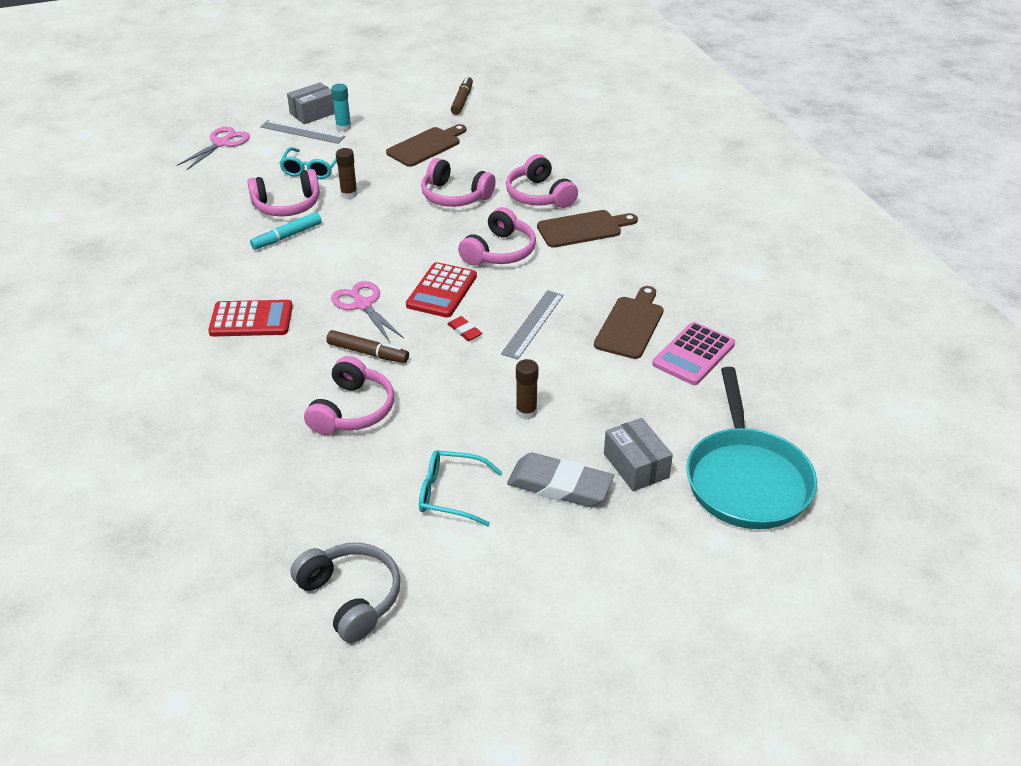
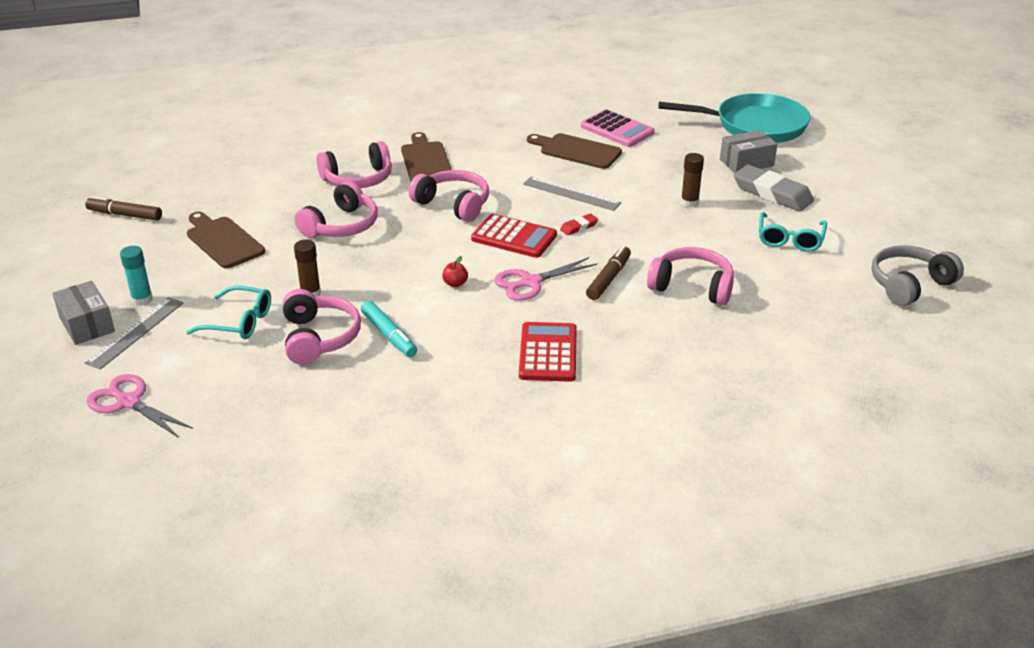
camera: 85 degrees left, 5 degrees down
(361, 263) = (455, 283): none -> red apple
(559, 485) = (772, 193): grey eraser -> grey eraser turned 75 degrees counterclockwise

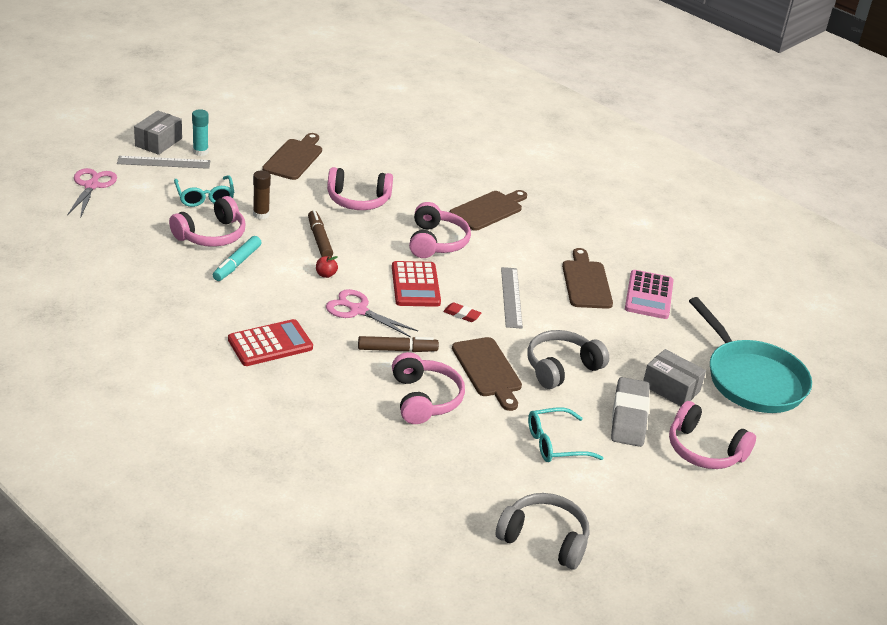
camera: 55 degrees right, 0 degrees up
(125, 215) = (291, 110): brown marker -> brown marker (319, 239)
(358, 179) = (430, 187): pink headphones -> pink headphones (704, 450)
(670, 240) = (488, 370): none -> brown cutting board
(689, 202) = (561, 368): brown glue stick -> grey headphones

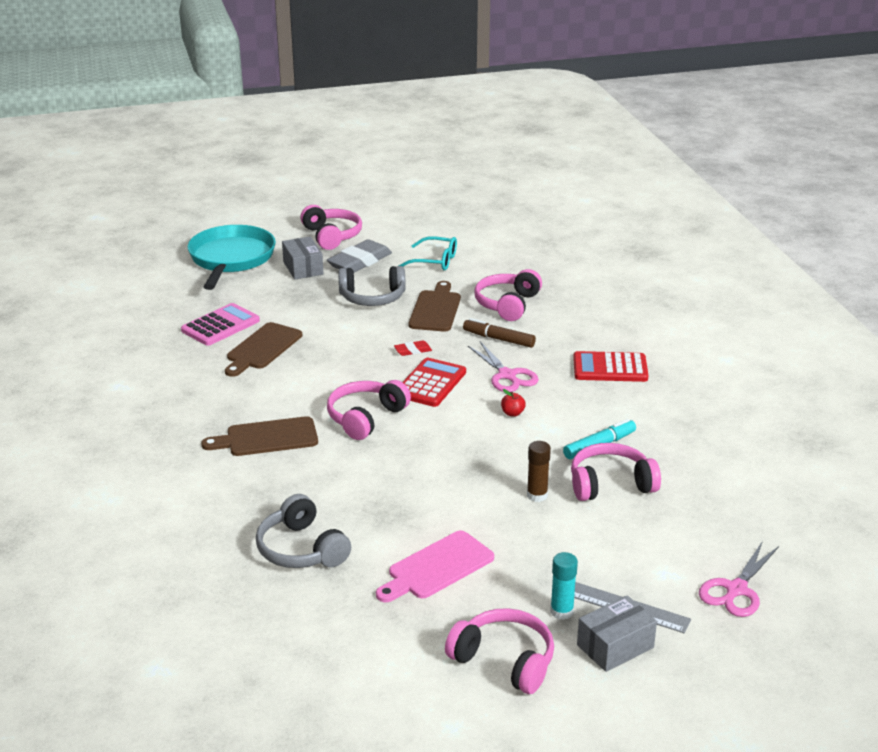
camera: 145 degrees left, 5 degrees down
(205, 197) = (593, 536): turquoise glasses -> none
(294, 158) = (437, 567): brown cutting board -> pink cutting board
(319, 239) = (490, 450): brown marker -> none
(358, 200) = (405, 486): pink headphones -> pink headphones (504, 660)
(462, 314) = (413, 350): red eraser -> red eraser turned 75 degrees counterclockwise
(511, 297) = (350, 353): grey ruler -> none
(544, 539) = (498, 226): grey headphones -> grey headphones (301, 549)

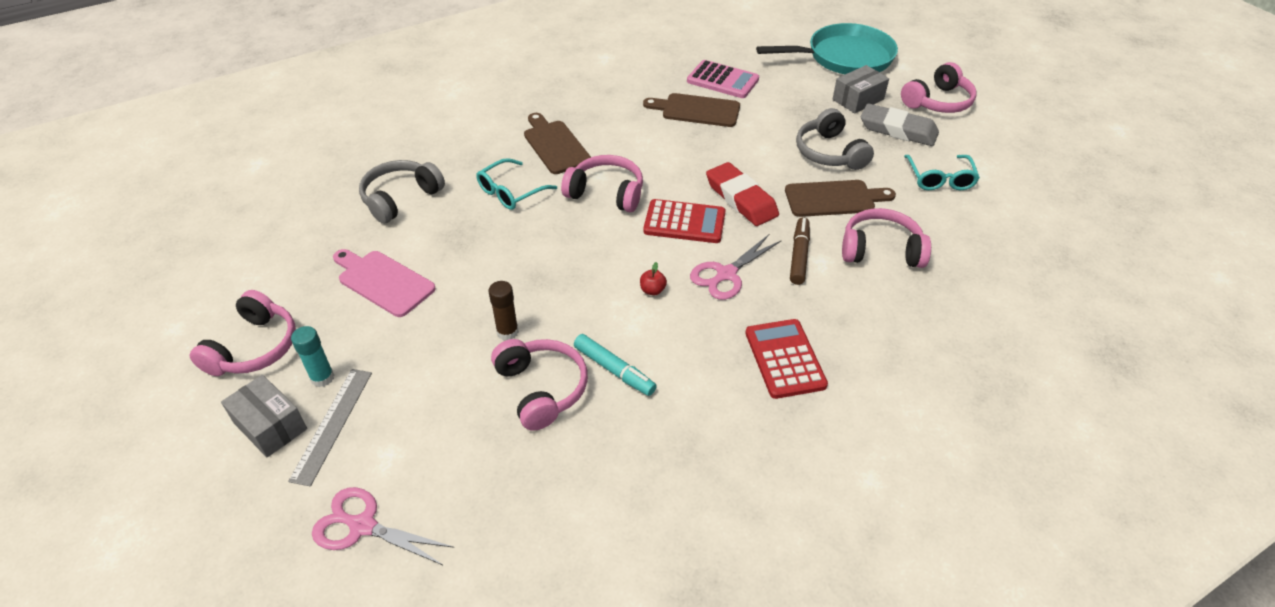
camera: 75 degrees right, 15 degrees up
(332, 474) = (511, 192): none -> turquoise glasses
(413, 350) = (741, 199): red eraser -> red eraser, size x2.15

